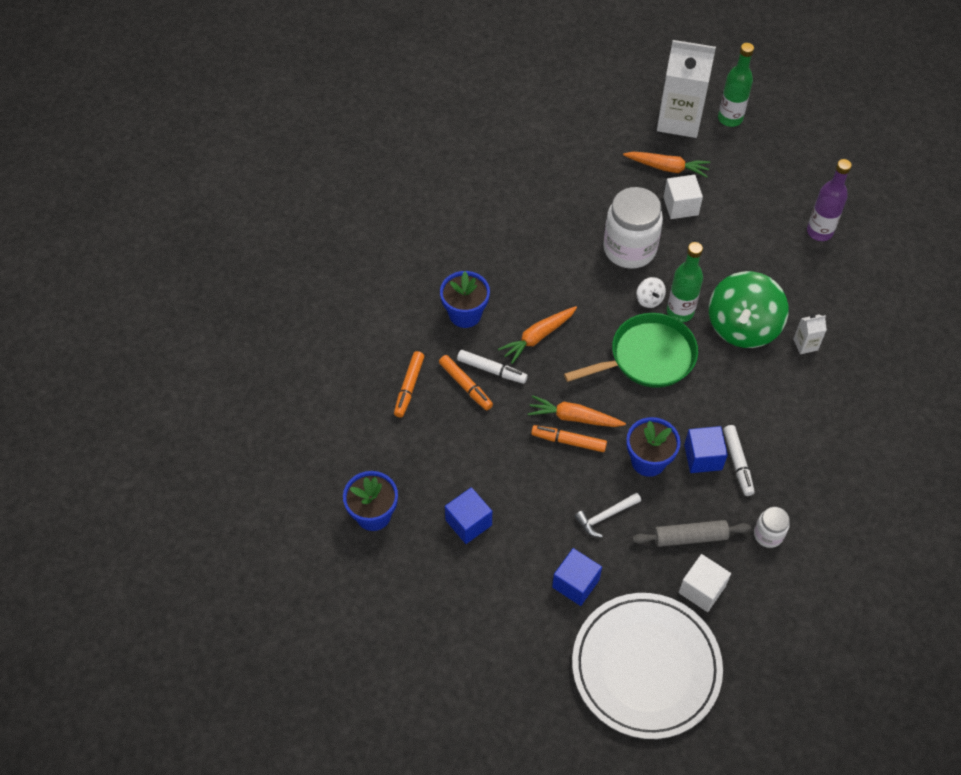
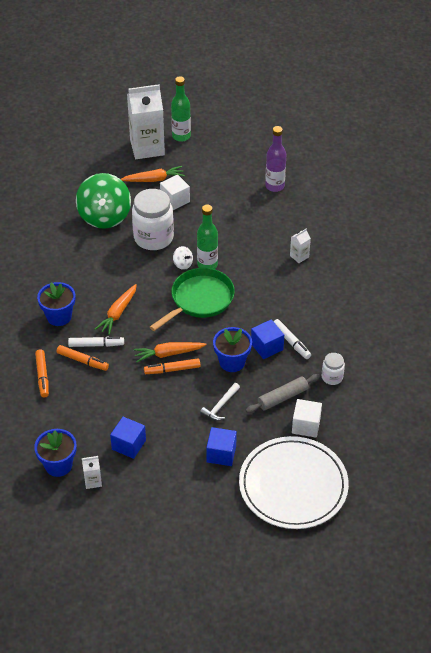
camera: 25 degrees left, 10 degrees down
(403, 553) = (93, 481): none -> white carton
(742, 326) = (253, 259): green spinning top -> green spinning top (104, 216)

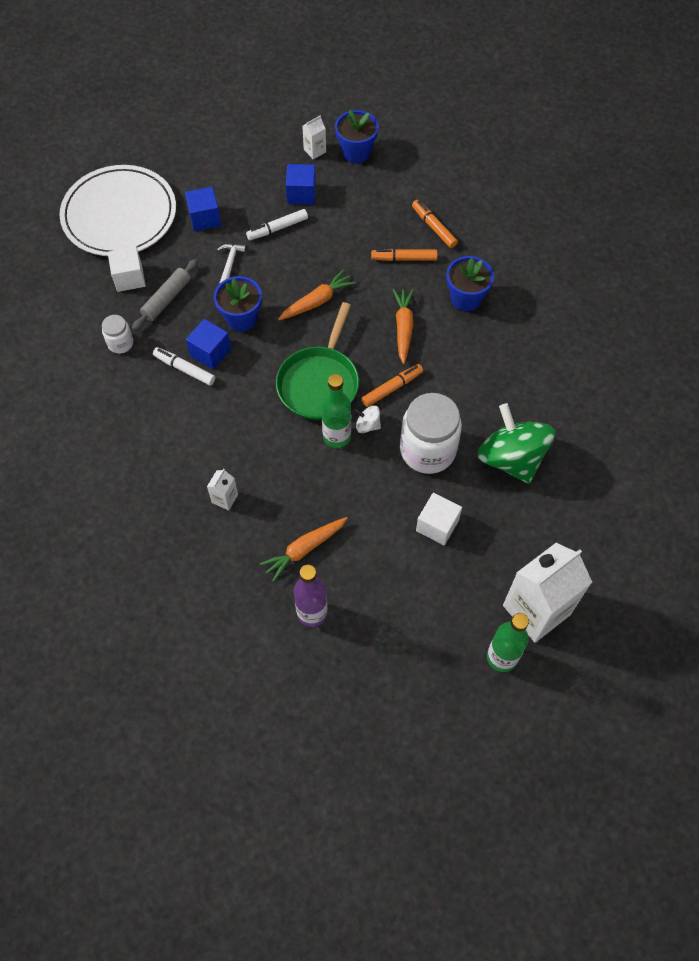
camera: 155 degrees right, 15 degrees up
(96, 345) = (402, 281): white marker -> white marker (277, 228)
(154, 179) = (488, 550): orange carrot -> orange carrot (304, 549)
(172, 369) = (302, 285): orange marker -> orange marker (392, 388)

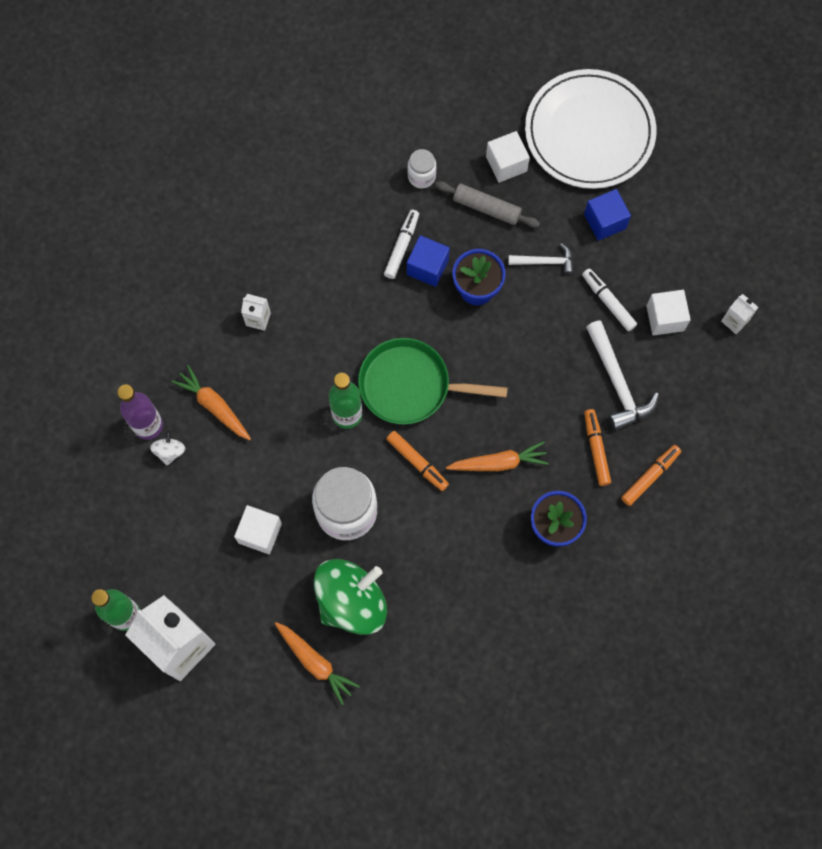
camera: 80 degrees right, 10 degrees up
(301, 194) = (665, 318): blue cube -> white cube
(317, 301) = (515, 363): orange carrot -> orange carrot (315, 662)
(350, 234) = (617, 383): none -> white hammer
(356, 152) = (744, 369): blue flower pot -> none
(367, 425) = (366, 444): white spinning top -> white spinning top (170, 451)

